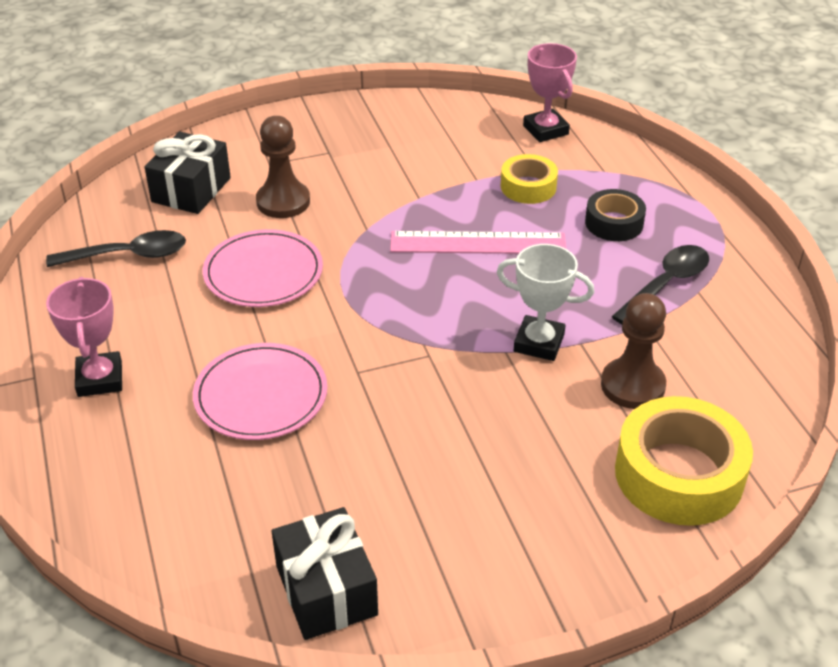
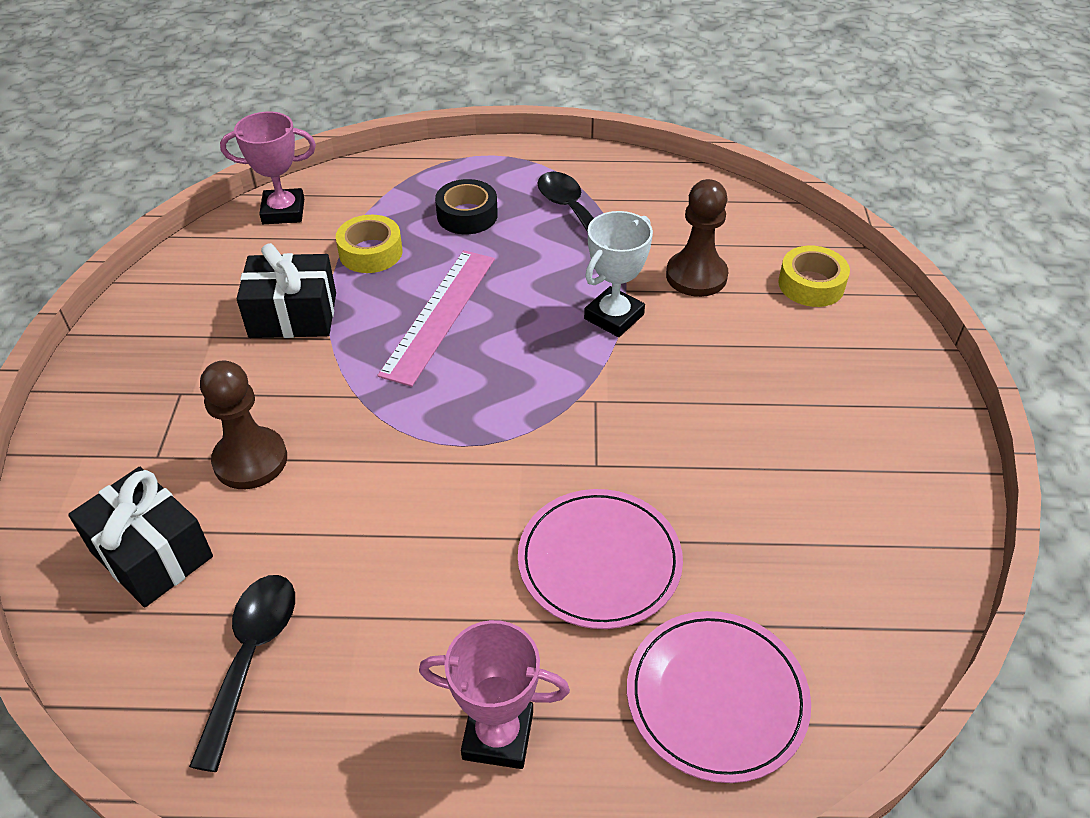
camera: 70 degrees left, 5 degrees up
(263, 272) = (380, 511): pink plate -> pink plate (716, 697)
(326, 590) = (901, 566): black gift -> black gift (293, 315)
(679, 474) = (811, 284): yellow tape -> yellow tape, size x0.57

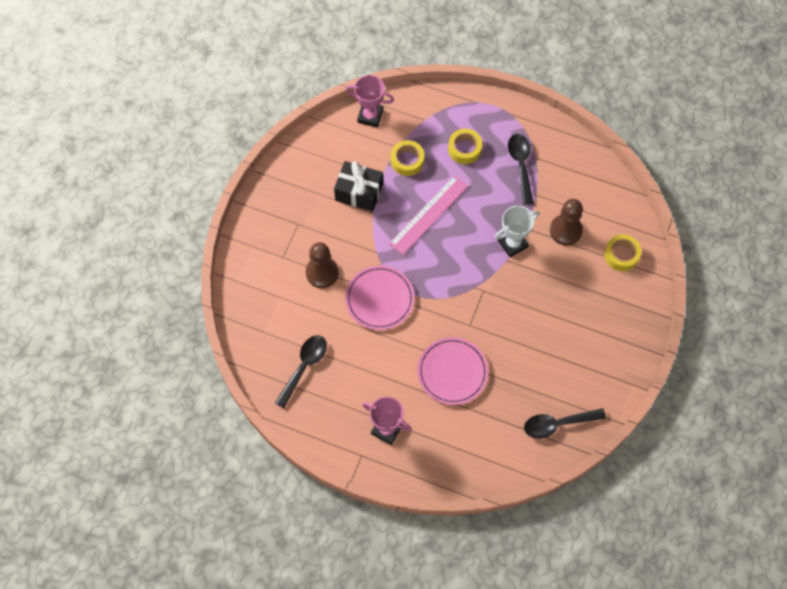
camera: 20 degrees right, 20 degrees up
(151, 554) = (274, 307): black gift -> none
(467, 215) = (464, 149): black tape -> yellow tape
(716, 697) = (473, 444): pink plate -> pink plate (379, 299)
(873, 592) = (557, 424): none -> black spoon

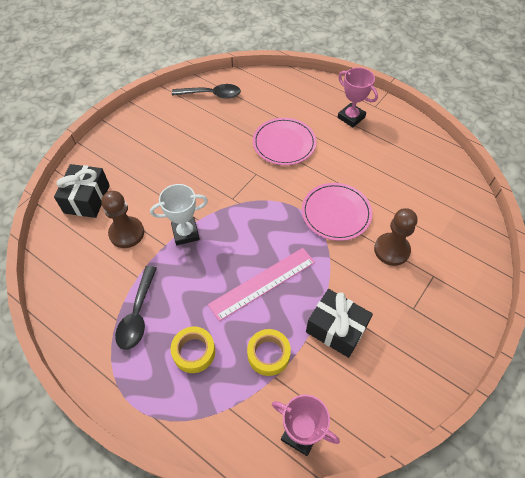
camera: 165 degrees left, 10 degrees down
(304, 367) = (418, 173): black spoon -> none
(621, 255) = (87, 199): yellow tape -> black gift

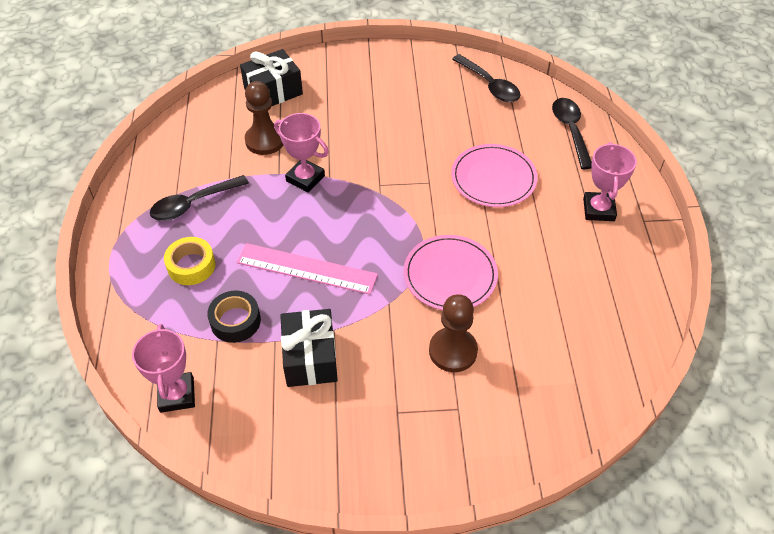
camera: 50 degrees right, 5 degrees down
(185, 233) = (305, 178): white trophy -> pink trophy
(268, 354) = (235, 321): yellow tape -> black tape
(284, 88) = (570, 130): none -> black spoon

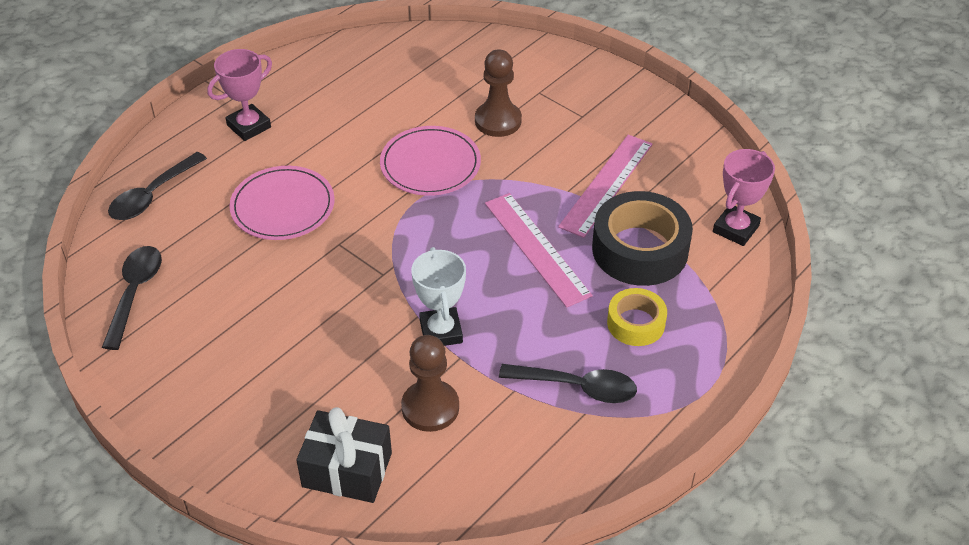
camera: 135 degrees left, 5 degrees down
(235, 321) = (640, 249): black tape -> black tape, size x1.75
(305, 178) = (441, 331): pink trophy -> white trophy
(310, 358) = (607, 185): black gift -> pink ruler

